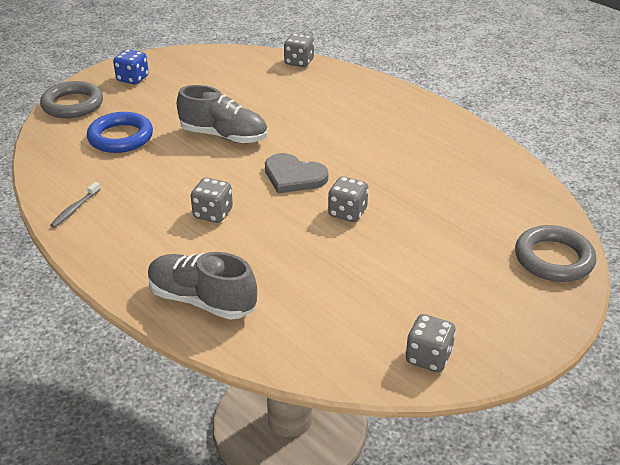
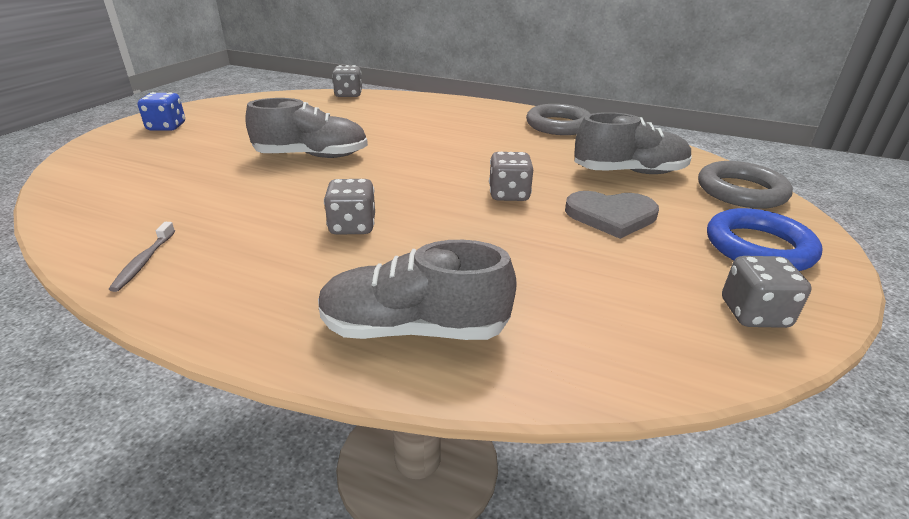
camera: 25 degrees left, 5 degrees down
(73, 104) = (93, 158): grey ring -> grey ring (558, 125)
(120, 137) = (178, 177): blue ring -> blue ring (758, 247)
(293, 176) = (420, 175): grey heart -> grey heart (611, 216)
(473, 214) = (629, 172): none -> grey shoe

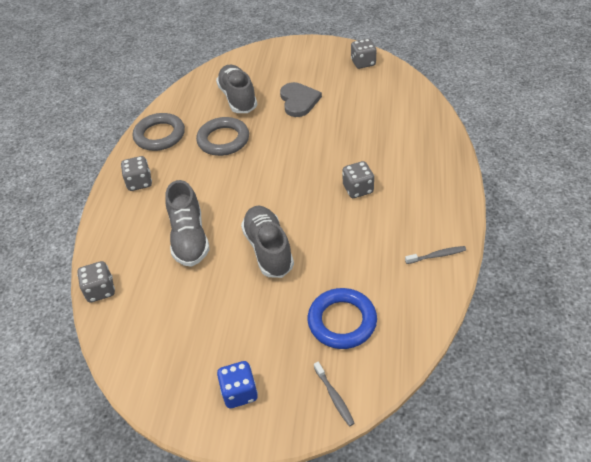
camera: 100 degrees left, 15 degrees up
(88, 160) = (334, 396): none -> grey toothbrush
(414, 328) = (425, 143): grey shoe -> grey shoe (189, 238)
(509, 194) = (290, 139): grey dice -> grey dice (139, 182)
(741, 191) = (249, 61): grey ring -> grey ring (223, 140)
(758, 247) = (309, 59): blue ring -> blue ring (342, 321)

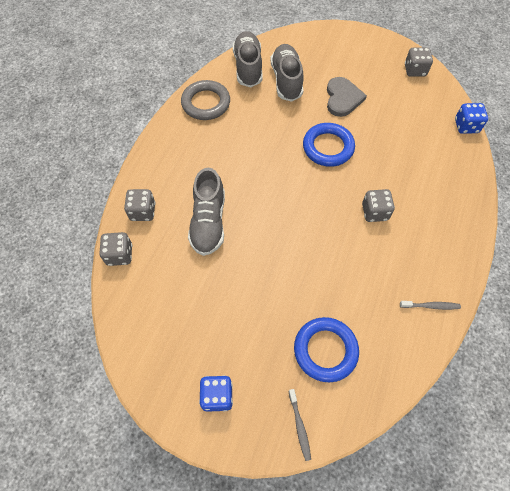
camera: 10 degrees right, 15 degrees up
(139, 182) = (177, 150): grey dice -> grey dice (143, 212)
(223, 140) = (262, 124): grey ring -> none
(268, 249) = (277, 254): grey shoe -> grey shoe (248, 67)
(295, 145) = (328, 147): none -> blue ring
(426, 97) = (466, 126): none -> blue dice

